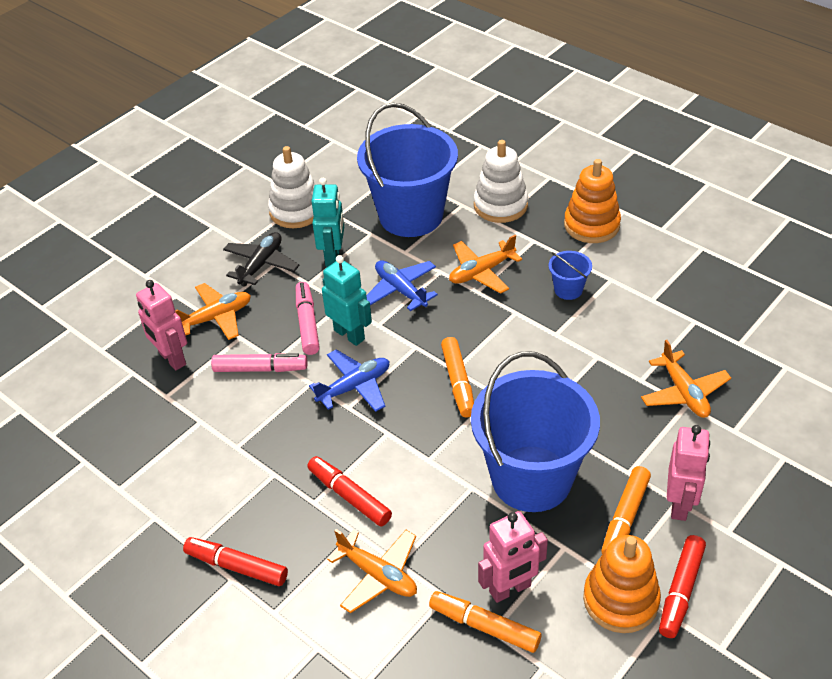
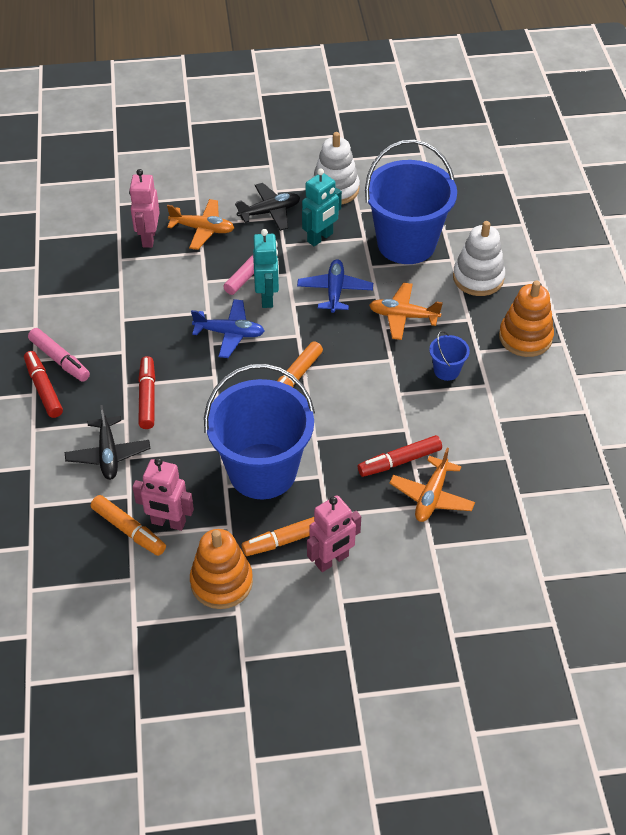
camera: 40 degrees right, 5 degrees up
(260, 369) = (190, 281): pink marker -> pink marker (60, 360)
(378, 575) = (108, 454): orange plane -> black plane
(484, 626) = (129, 530): orange marker -> orange marker turned 150 degrees clockwise
(680, 591) = (263, 608): red marker -> red marker (399, 461)

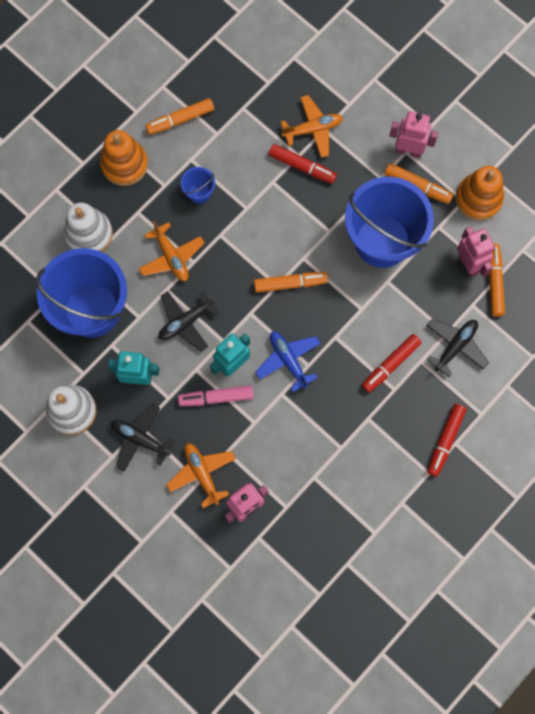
camera: 130 degrees left, 25 degrees up
(60, 360) = (413, 455): pink marker -> none
(335, 291) = (185, 322): blue plane -> black plane
(537, 402) = (180, 119): none -> orange marker

